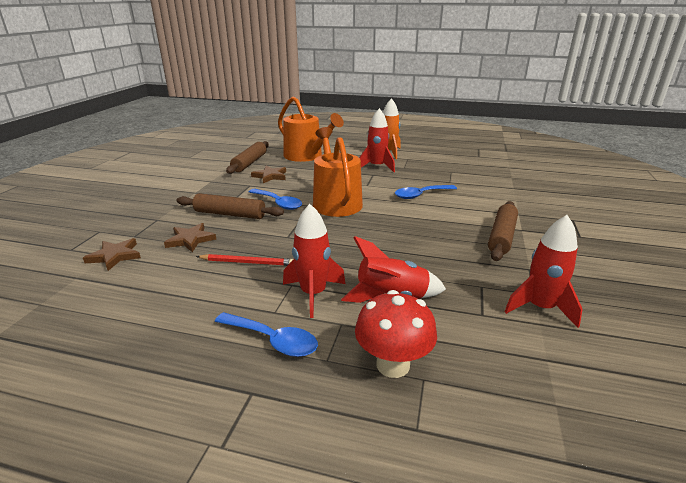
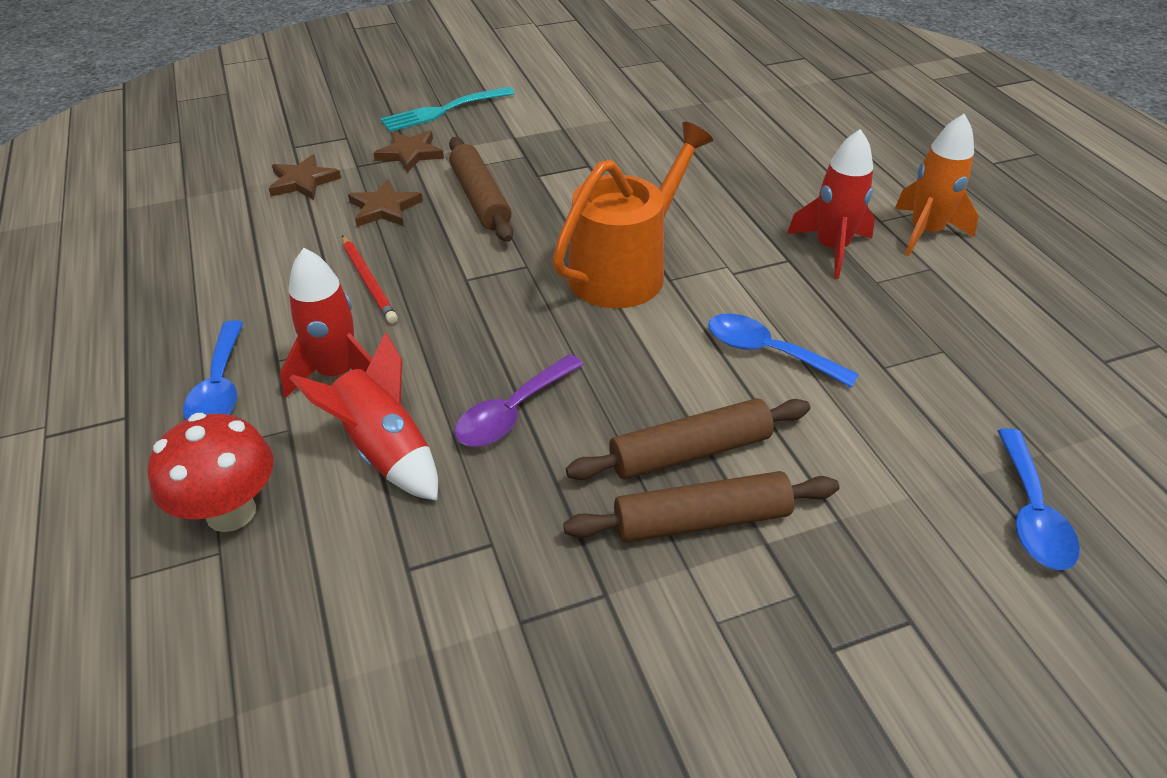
camera: 55 degrees right, 15 degrees up
(135, 199) = (444, 110): none -> turquoise fork
(249, 163) = (667, 122): brown rolling pin -> brown rolling pin (689, 452)
(270, 176) = (643, 165): brown star -> brown star (410, 153)
(278, 203) = (558, 220): blue spoon -> blue spoon (1031, 512)
(306, 156) = (771, 156): orange watering can -> none
(399, 254) = (513, 412): none -> purple spoon
(540, 308) = (477, 640): red rocket -> none

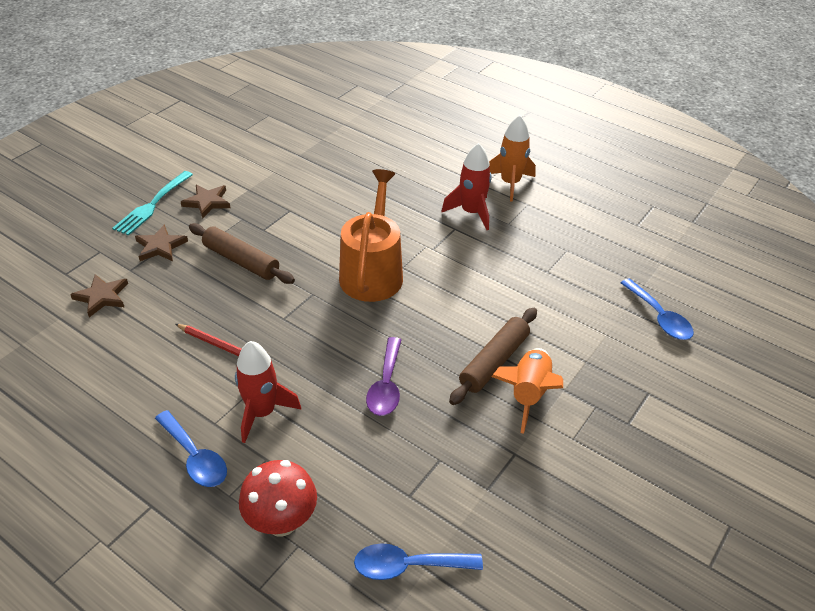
camera: 35 degrees left, 0 degrees up
(384, 208) = (182, 293): brown star -> brown star (207, 202)
(384, 450) = (335, 442): red rocket -> none
(701, 520) = (528, 394): brown rolling pin -> orange rocket
(768, 352) = (487, 288): blue spoon -> blue spoon (408, 566)

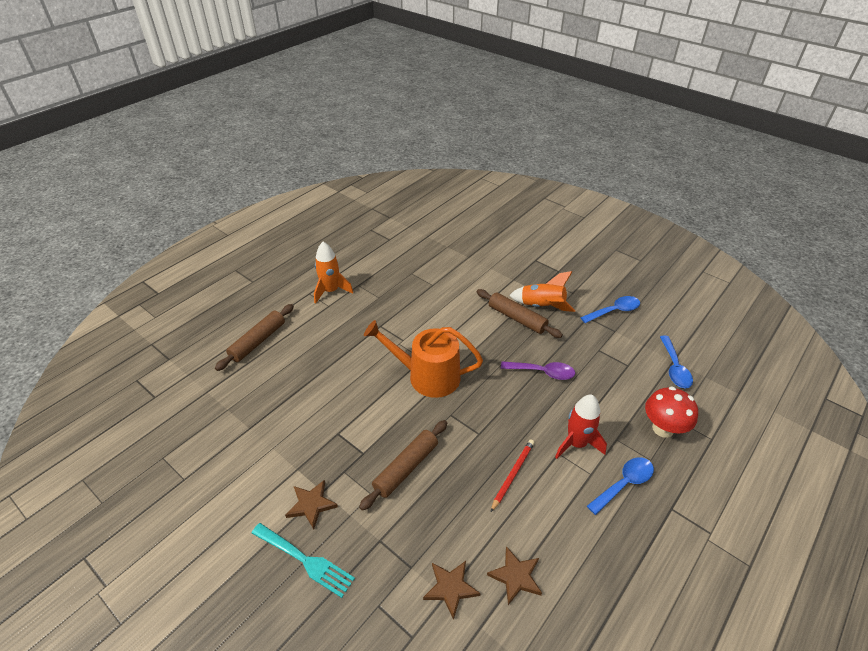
camera: 85 degrees left, 0 degrees up
(160, 246) = (377, 542): brown star -> brown star (515, 576)
(415, 143) = (258, 341): none -> brown rolling pin
(471, 213) = (363, 315): red rocket -> none
(659, 317) = (475, 245): blue spoon -> blue spoon (614, 311)

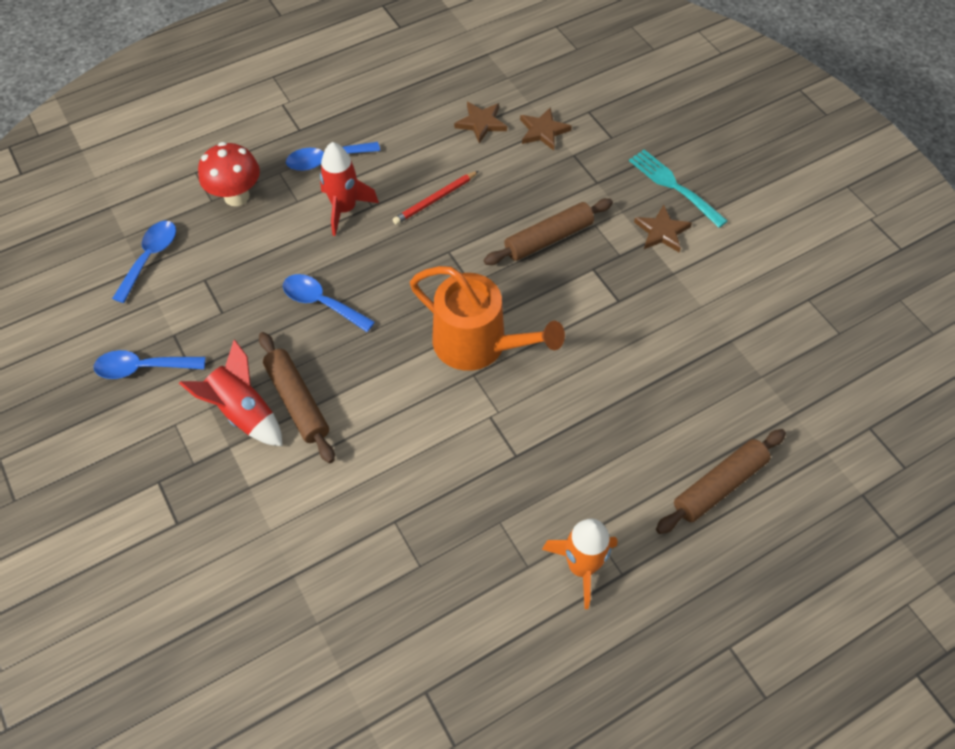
camera: 160 degrees left, 15 degrees up
(542, 306) = (243, 412): orange rocket -> red rocket
(542, 372) = (322, 303): purple spoon -> blue spoon

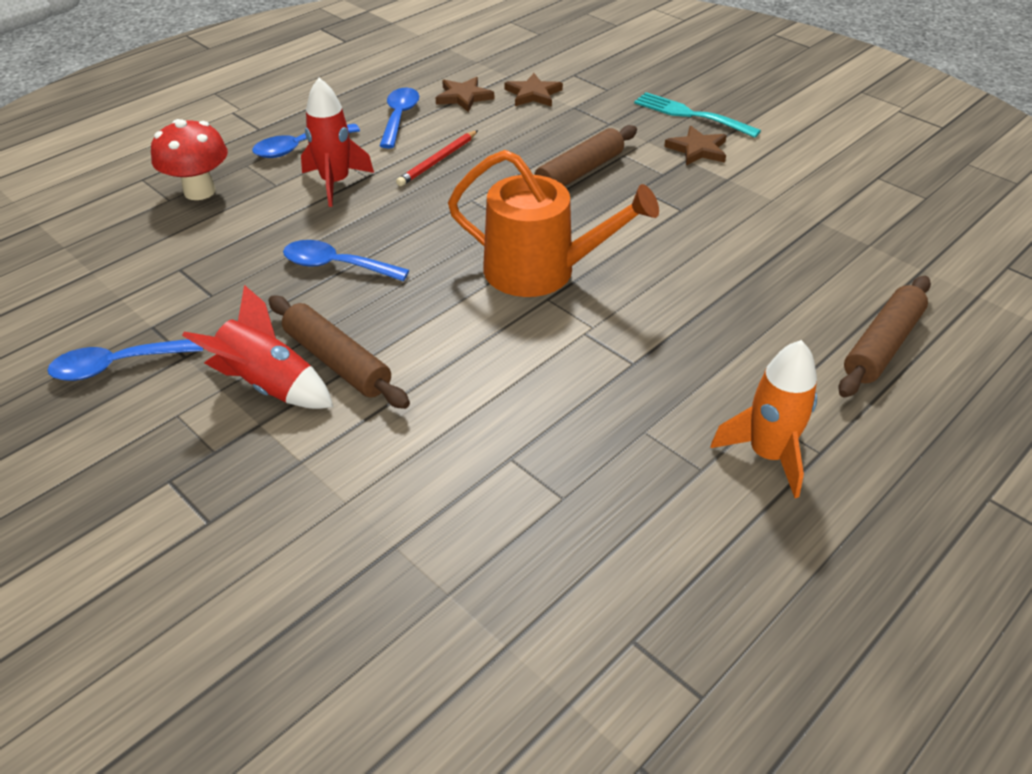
camera: 15 degrees left, 15 degrees down
(150, 258) = (102, 260): blue spoon -> blue spoon (399, 118)

